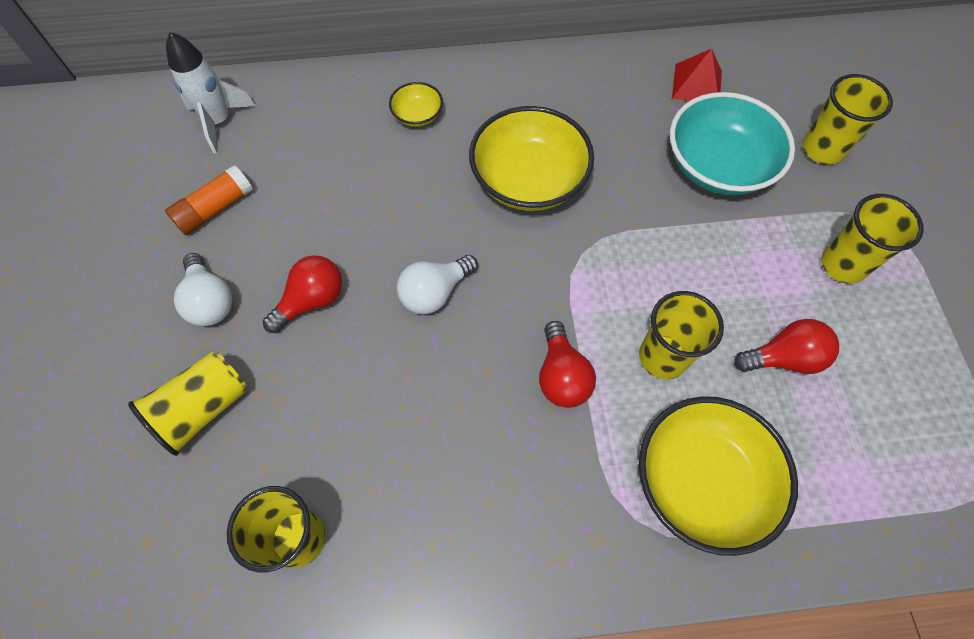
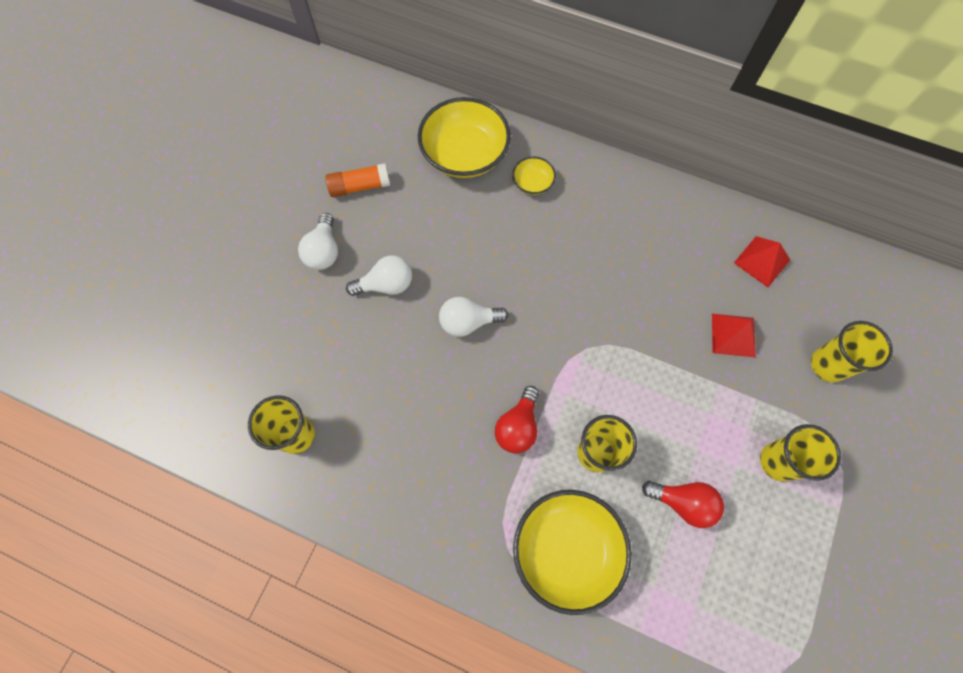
camera: 30 degrees right, 5 degrees up
(203, 409) = (283, 321): yellow cup -> none
(219, 121) = (395, 122): white rocket -> none
(312, 300) = (386, 285): red light bulb -> white light bulb
(529, 180) = (582, 273): yellow bowl -> yellow bowl (464, 154)
(718, 166) = (733, 335): turquoise bowl -> red pyramid

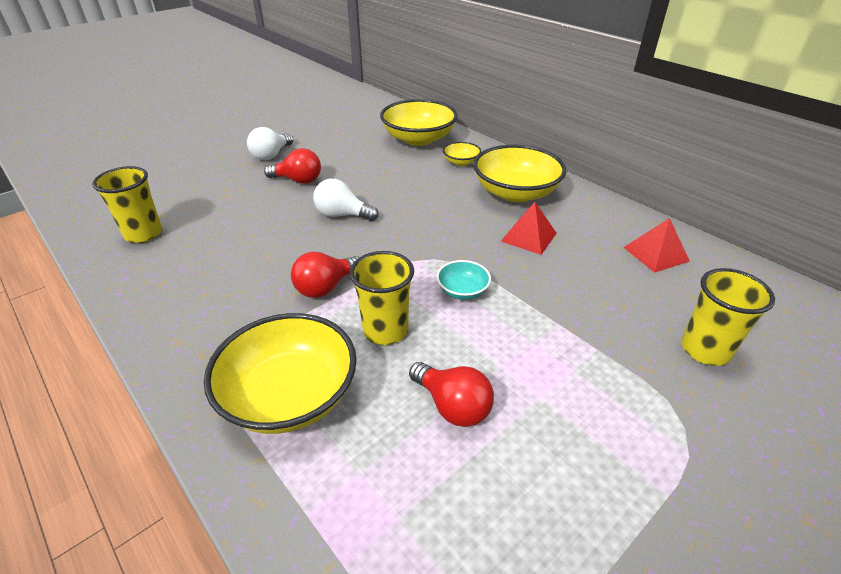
camera: 25 degrees right, 30 degrees down
(359, 186) = (327, 135): orange glue stick -> none
(386, 285) = (298, 180): white light bulb -> red light bulb
(610, 216) = (515, 193): none -> yellow bowl
(630, 379) = (462, 290): none -> turquoise bowl
(733, 335) = (596, 293): red pyramid -> red pyramid (528, 237)
(778, 461) = (598, 413): yellow cup -> none

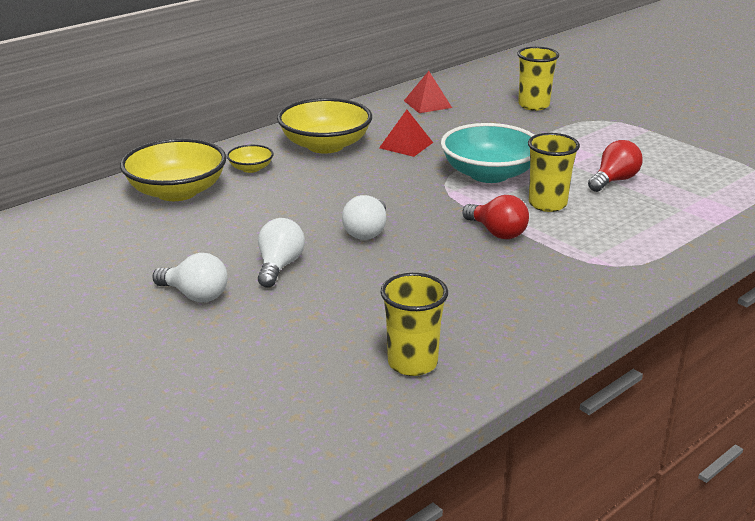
camera: 90 degrees left, 10 degrees down
(289, 396) = (631, 238): yellow bowl -> none
(298, 180) = (279, 266): red light bulb -> white light bulb
(462, 290) = (489, 174): turquoise bowl -> turquoise bowl, size x2.12

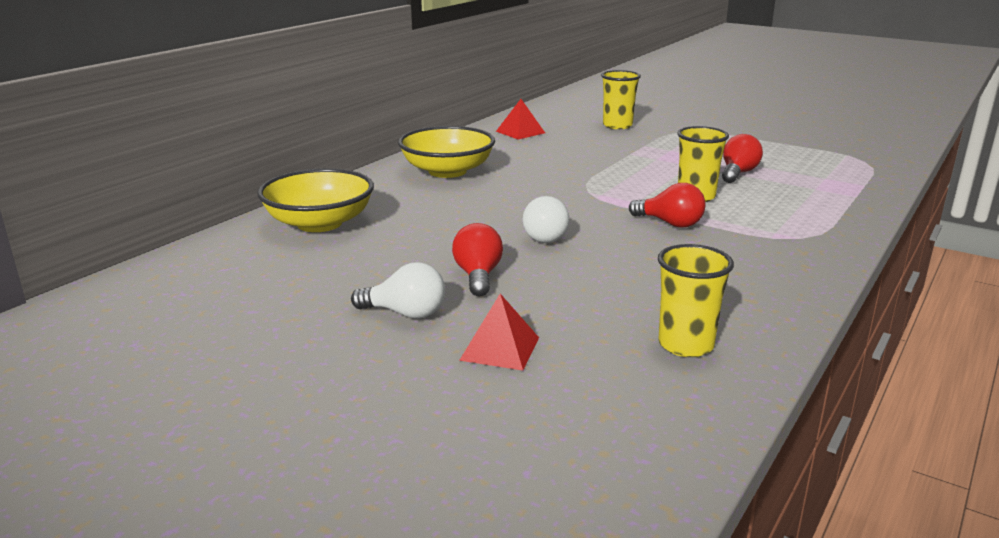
camera: 15 degrees left, 5 degrees down
(251, 168) = (385, 196): yellow bowl -> none
(279, 266) = (478, 276): white light bulb -> red light bulb
(406, 145) = (526, 164): red pyramid -> red pyramid (500, 348)
(489, 174) = (622, 179): turquoise bowl -> none

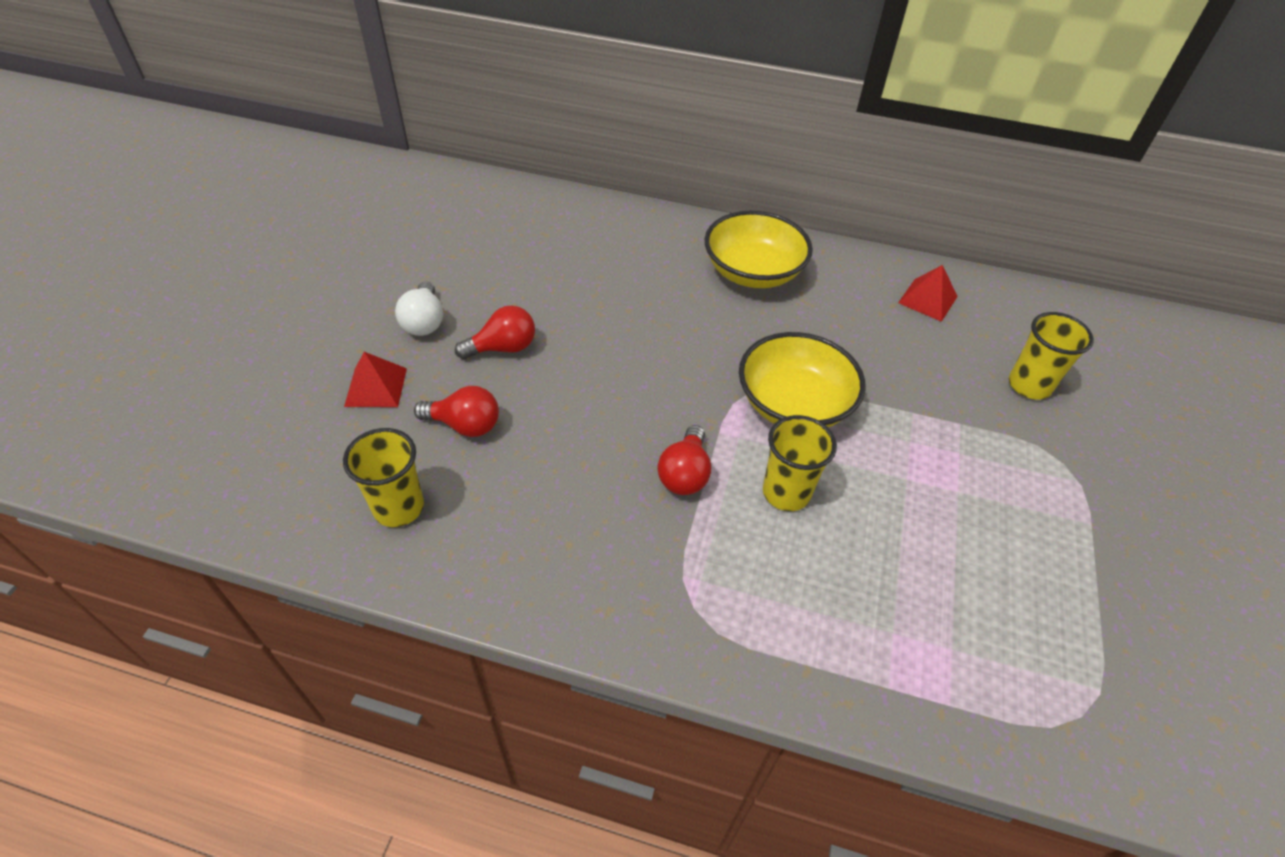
camera: 70 degrees right, 25 degrees up
(319, 223) = (581, 229): yellow bowl -> yellow bowl (794, 404)
(545, 236) = (607, 376): white light bulb -> none
(738, 173) = (904, 535): red light bulb -> red light bulb (465, 425)

